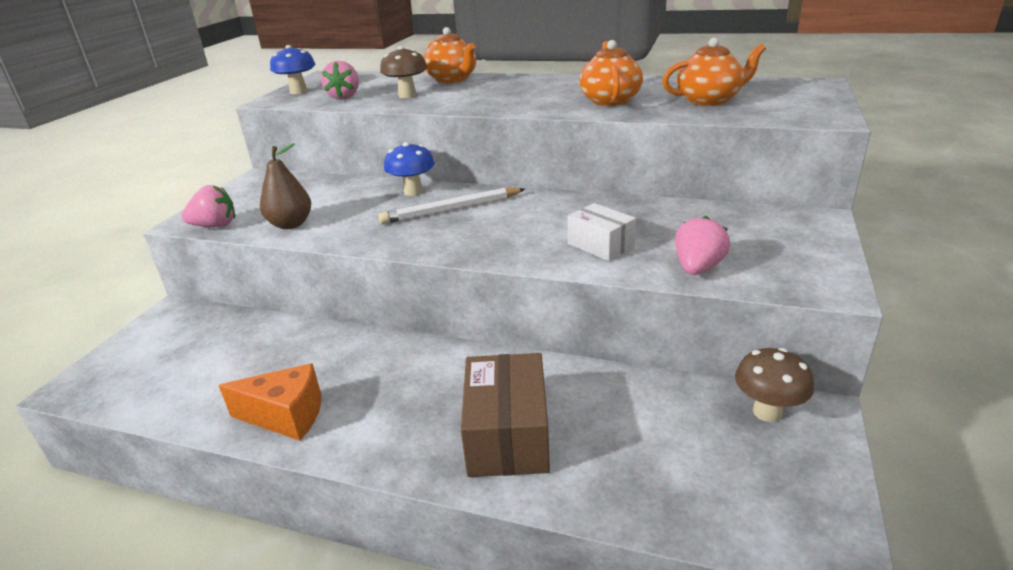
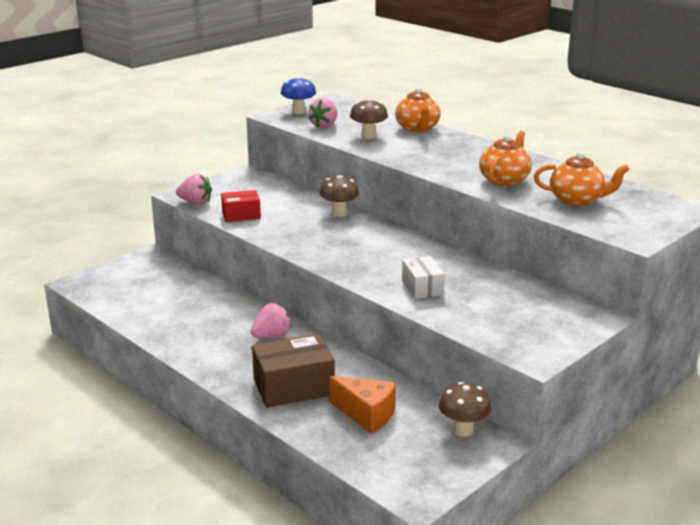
camera: 25 degrees right, 5 degrees down
(286, 416) = (180, 336): orange cheese -> orange cheese (366, 414)
(291, 224) = (241, 215): brown pear -> red box
(413, 191) = (339, 213): blue mushroom -> brown mushroom
(451, 209) = (351, 234): white pencil -> none
(507, 435) = (293, 387): brown box -> brown box turned 45 degrees clockwise
(697, 268) = (466, 320): pink strawberry -> pink strawberry (272, 336)

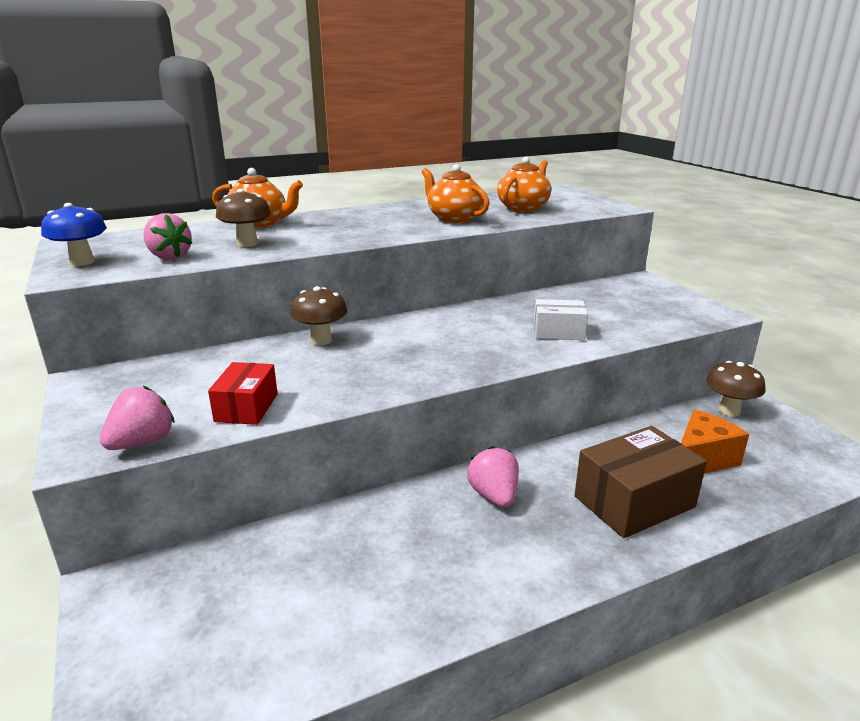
camera: 70 degrees left, 0 degrees up
(293, 387) = (634, 501): brown box -> brown box turned 60 degrees clockwise

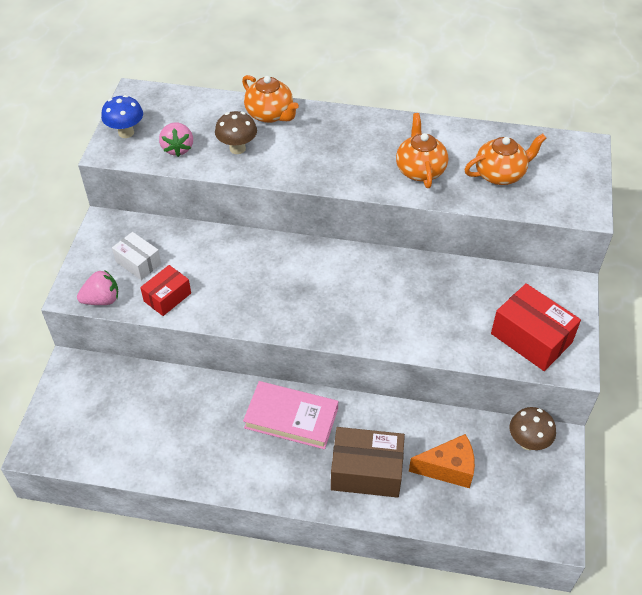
camera: 35 degrees right, 25 degrees up
(321, 340) = (256, 248): brown mushroom -> none
(494, 496) = (291, 418): pink strawberry -> pink book
(558, 332) = (419, 321): white box -> white box (138, 263)
(662, 311) = (531, 338): none -> red box

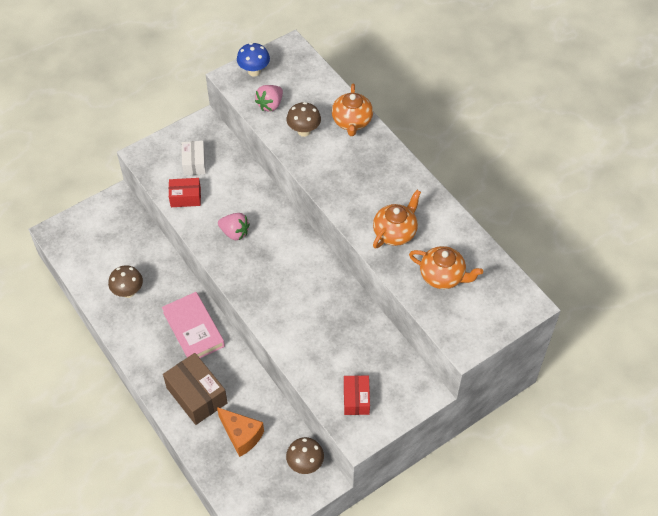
camera: 45 degrees right, 5 degrees up
(102, 300) = (151, 171): pink strawberry -> pink strawberry (235, 233)
(186, 438) = (128, 292): none -> brown mushroom
(531, 338) = (356, 399): red box -> red box, size x0.61

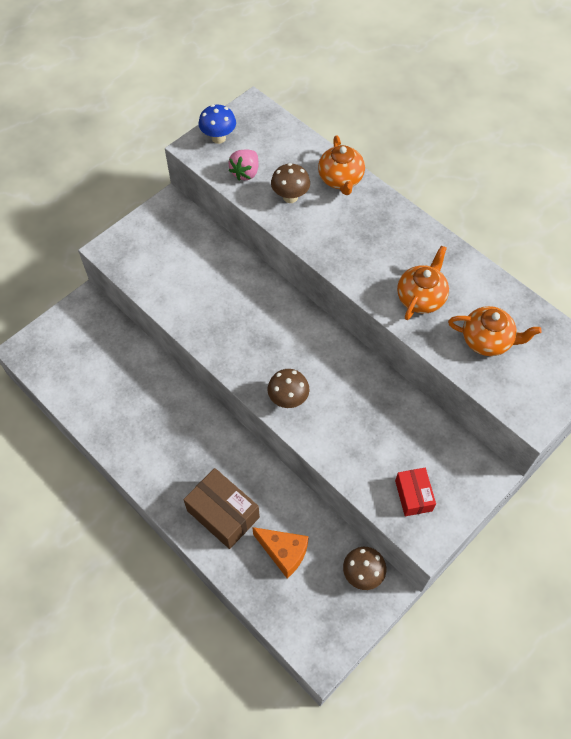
camera: 10 degrees left, 5 degrees up
(128, 292) = (120, 406): brown mushroom -> brown mushroom (288, 399)
(185, 197) = (167, 291): red box -> none
(193, 329) = (203, 437): pink book -> none
(194, 163) = (168, 250): white box -> none
(235, 233) = (231, 323): pink strawberry -> none

